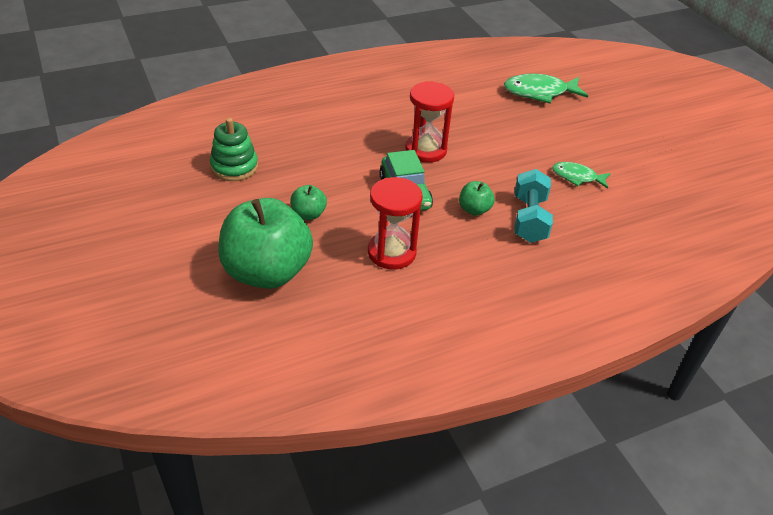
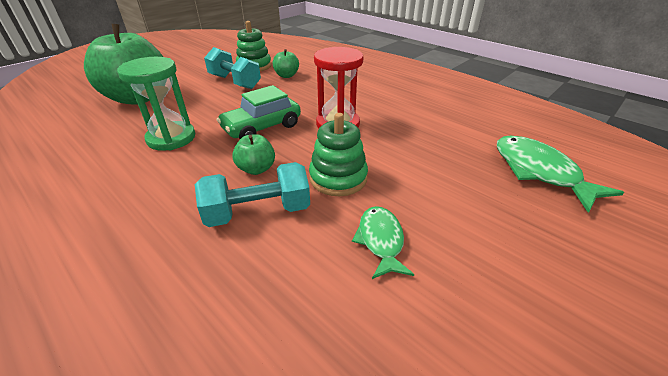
camera: 70 degrees right, 5 degrees down
(276, 191) = (234, 82): none -> turquoise dumbbell
(308, 214) = (212, 97): green apple -> green apple (286, 75)
(391, 252) = (171, 138): red hourglass -> green hourglass
(506, 174) = (338, 178): none -> green stacking toy

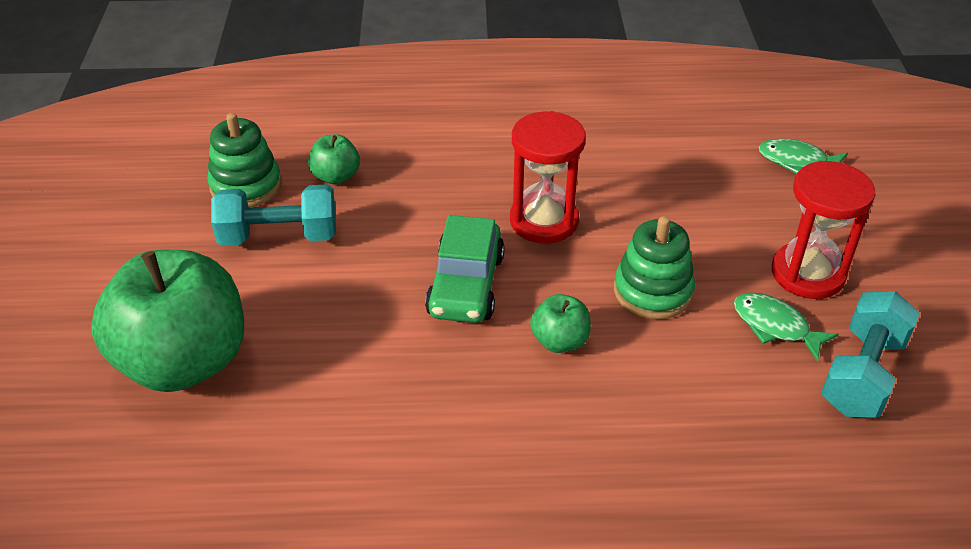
camera: 45 degrees left, 5 degrees up
(171, 138) = (383, 380): green hourglass -> none
(258, 212) = (643, 382): turquoise dumbbell -> turquoise dumbbell (862, 374)
(453, 229) = (808, 274): none -> red hourglass
(539, 172) = (797, 161): green fish -> green fish, size x0.61

